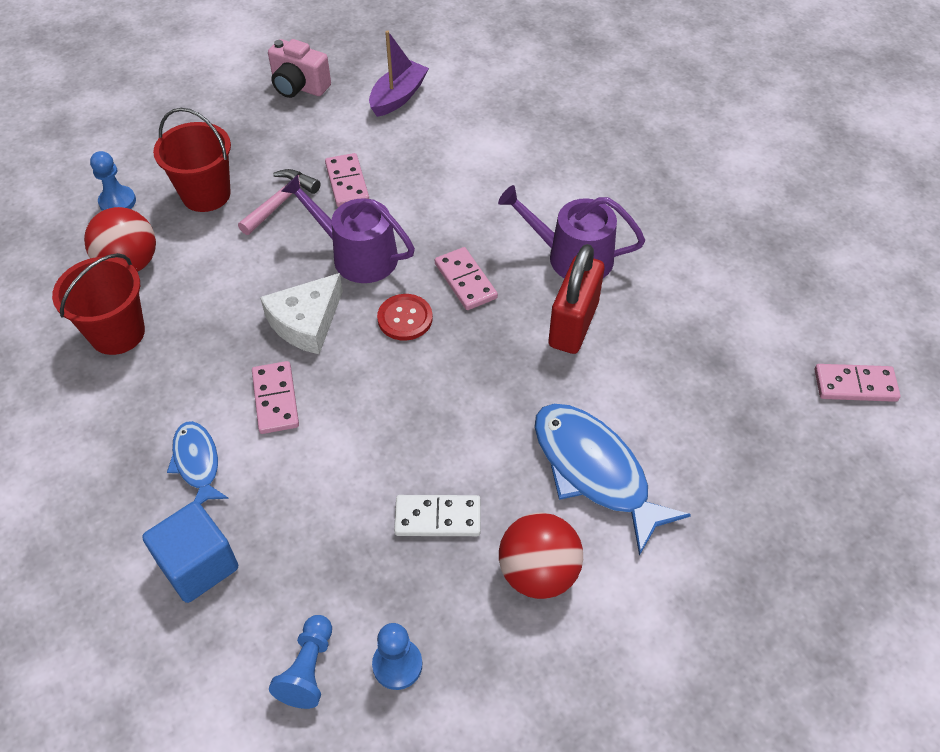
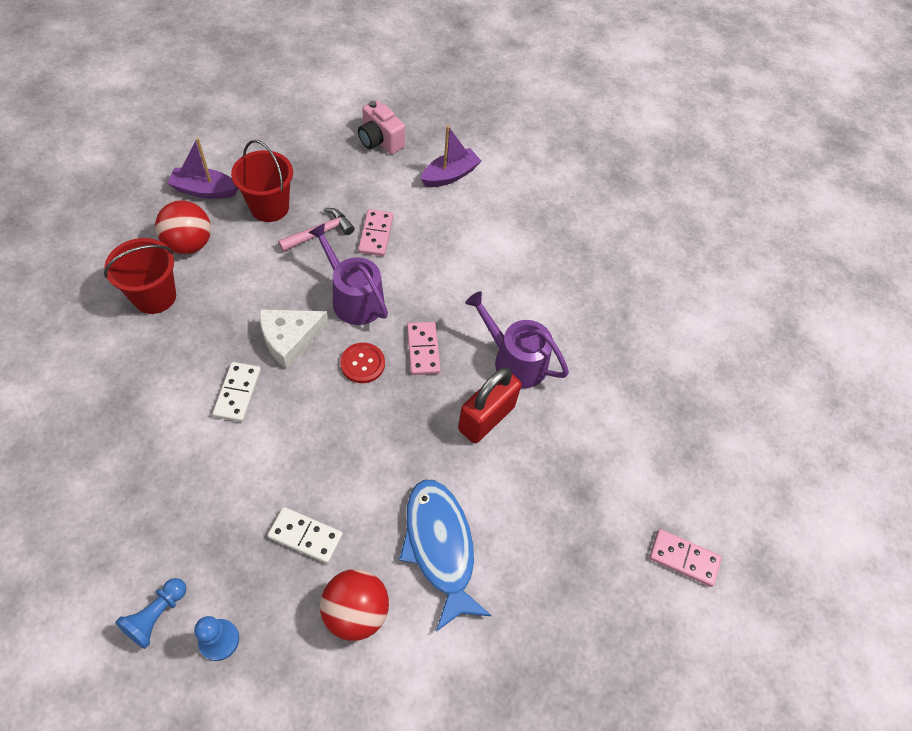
camera: 15 degrees right, 5 degrees up
(117, 202) = (205, 190): blue pawn -> purple boat
(197, 463) = (159, 422): blue fish -> none
(198, 565) = (122, 502): blue cube -> none
(276, 399) = (238, 393): pink domino -> white domino

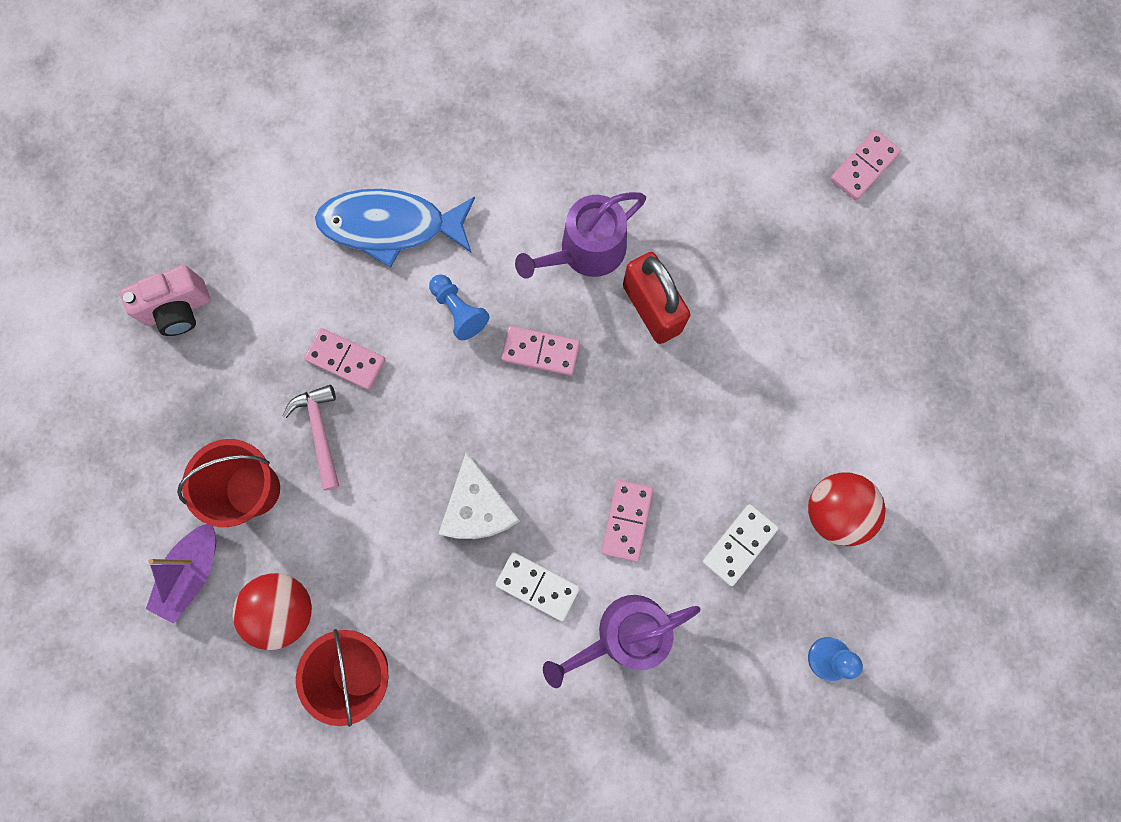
camera: 65 degrees left, 20 degrees up
(156, 615) = (786, 720): blue pawn -> blue pawn (459, 311)
(305, 443) = (627, 520): none -> pink domino
(354, 298) = (439, 414): purple watering can -> purple watering can (624, 635)
(362, 364) = (539, 428): red button -> none
(440, 547) = (788, 406): blue fish -> blue fish (391, 226)
(450, 175) = (274, 234): purple boat -> none

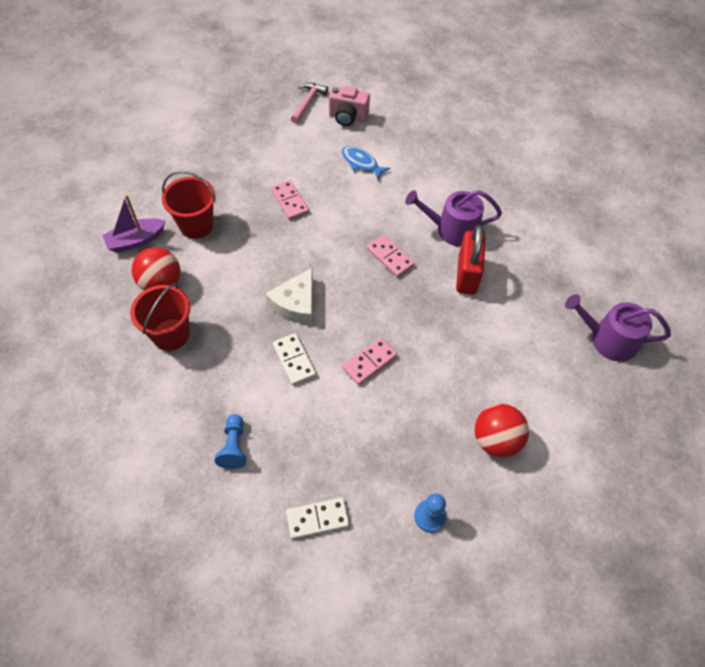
camera: 35 degrees right, 20 degrees down
(178, 309) = (233, 137): pink camera -> pink camera (347, 117)
(320, 432) = (250, 222): pink hammer -> pink hammer (308, 103)
(391, 226) = (361, 163): blue fish -> blue fish, size x0.56
(459, 311) = (363, 215): blue pawn -> blue pawn (234, 446)
(624, 635) = (320, 417): purple watering can -> purple watering can (608, 339)
(739, 545) = (424, 418): white domino -> white domino (317, 519)
(864, 167) = (645, 284): pink domino -> none

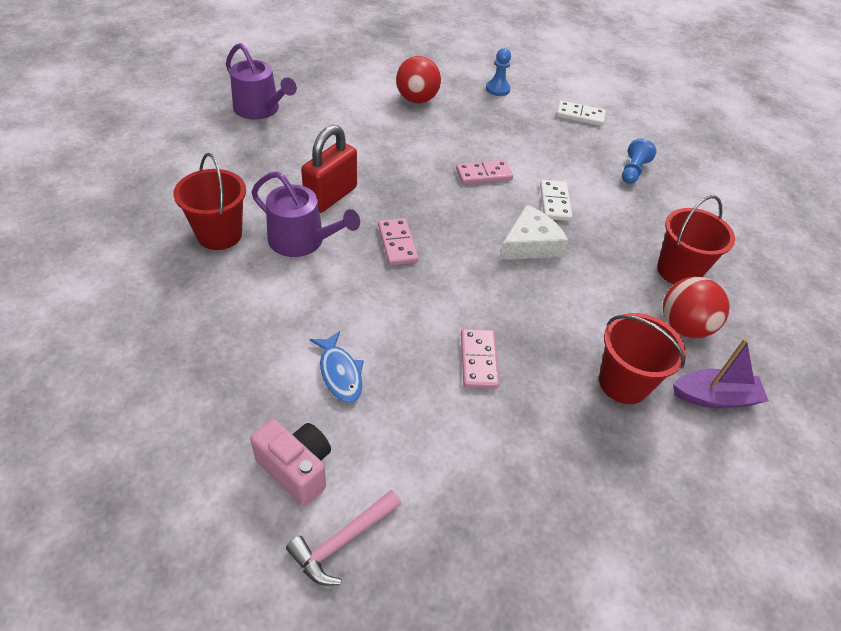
camera: 155 degrees left, 10 degrees down
(504, 209) = (219, 234): none -> red bucket

